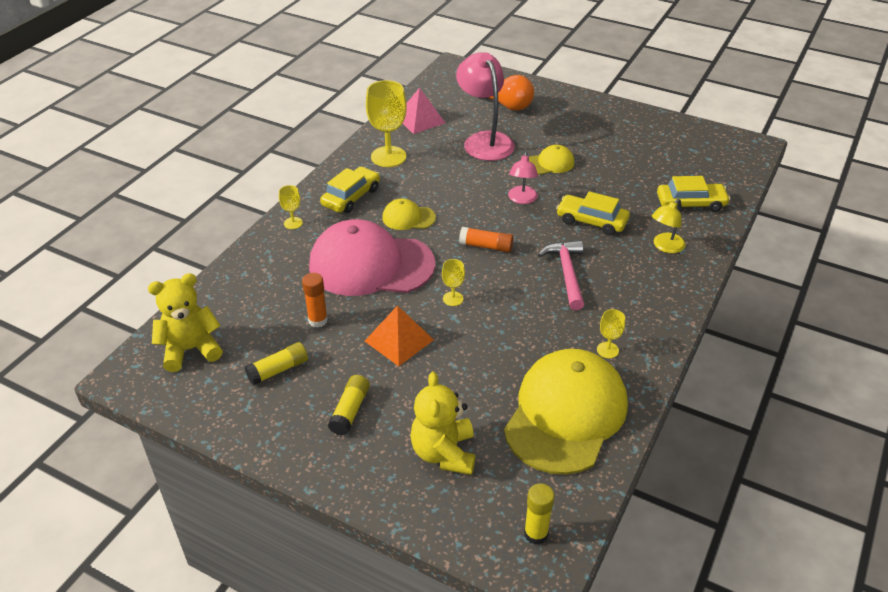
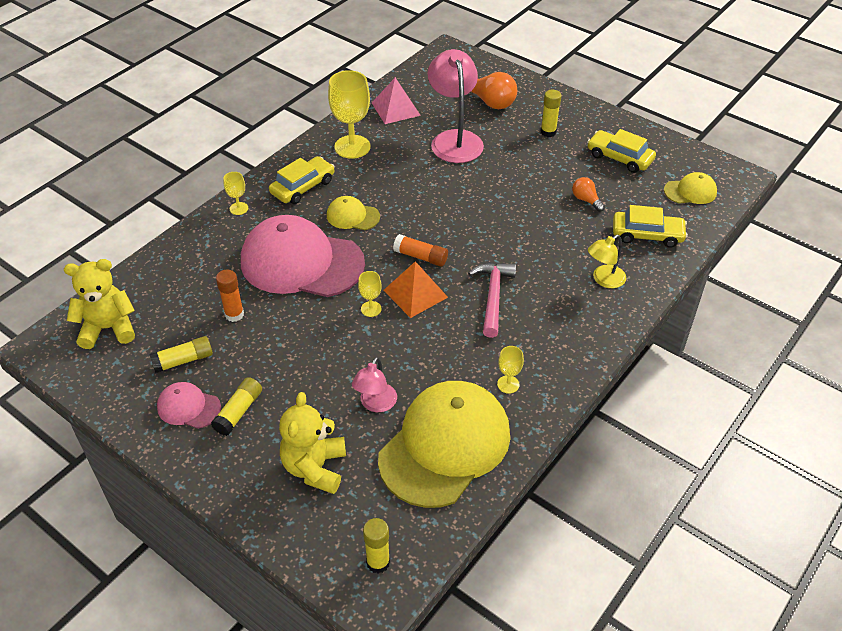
camera: 10 degrees right, 5 degrees up
(297, 413) = (188, 407): none -> pink cap
(399, 340) = (306, 346): orange pyramid -> orange pyramid (415, 293)
(522, 199) = (472, 209): pink lamp -> pink lamp (375, 404)
(550, 163) = (514, 172): yellow cap -> yellow cap (690, 191)
(570, 126) = (548, 132): none -> yellow glue stick
(591, 221) = (536, 242): yellow car -> yellow car (619, 157)
(624, 180) = (586, 200): none -> orange light bulb

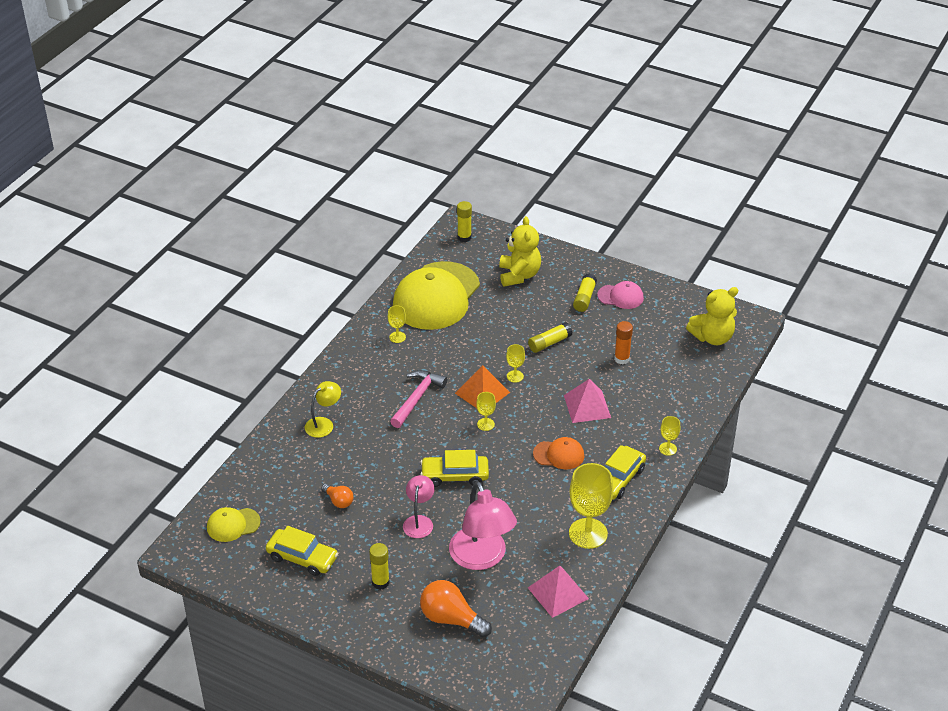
camera: 170 degrees right, 5 degrees down
(183, 360) = (642, 323): yellow glue stick -> yellow glue stick (549, 343)
(301, 262) = (587, 406): pink cap -> pink pyramid
(352, 216) = (559, 455): yellow cap -> orange cap
(375, 404) = (490, 314): pink lamp -> pink lamp (419, 521)
(420, 257) = (485, 424): orange glue stick -> yellow goblet
(493, 296) = (417, 398): pink hammer -> pink hammer turned 150 degrees counterclockwise
(647, 235) = (281, 471): yellow car -> yellow car (455, 475)

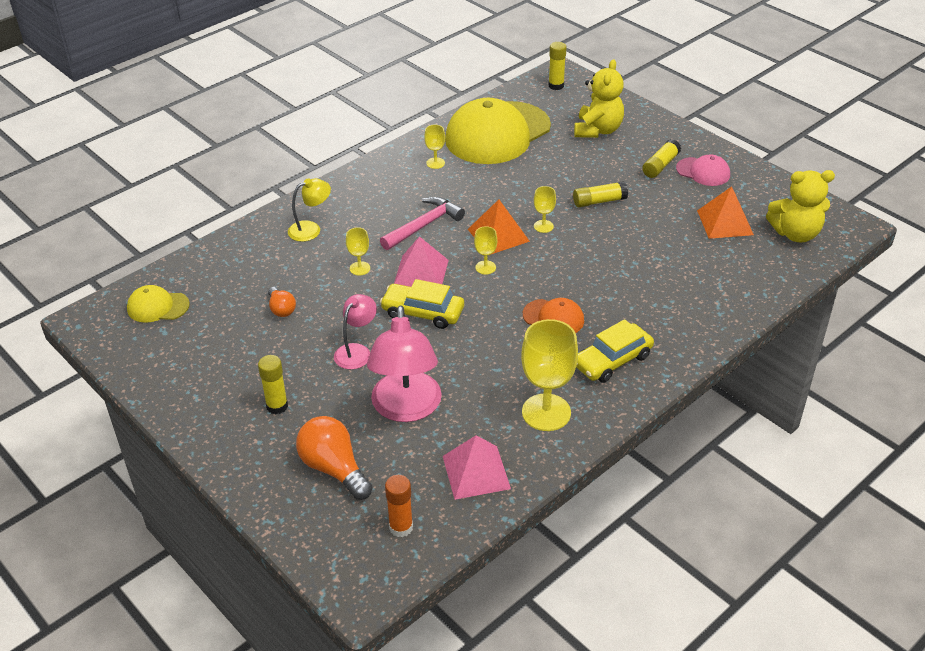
camera: 20 degrees right, 0 degrees up
(302, 558) = (208, 358): yellow car -> none
(587, 406) = (611, 274): pink pyramid -> pink pyramid (421, 272)
(621, 359) = (675, 234): orange glue stick -> orange glue stick (401, 527)
(655, 340) = (725, 222): none -> orange pyramid
(667, 449) = (688, 341): yellow goblet -> yellow goblet (360, 268)

